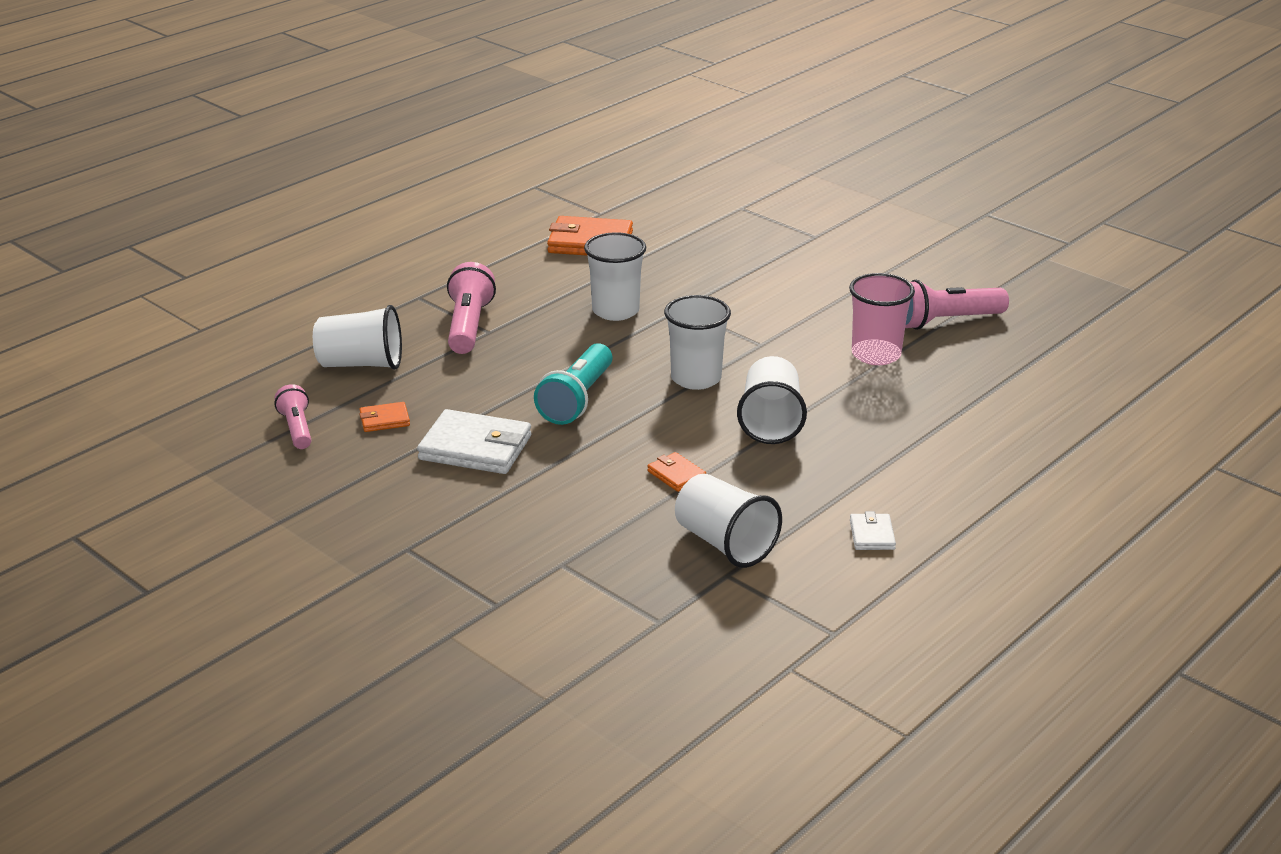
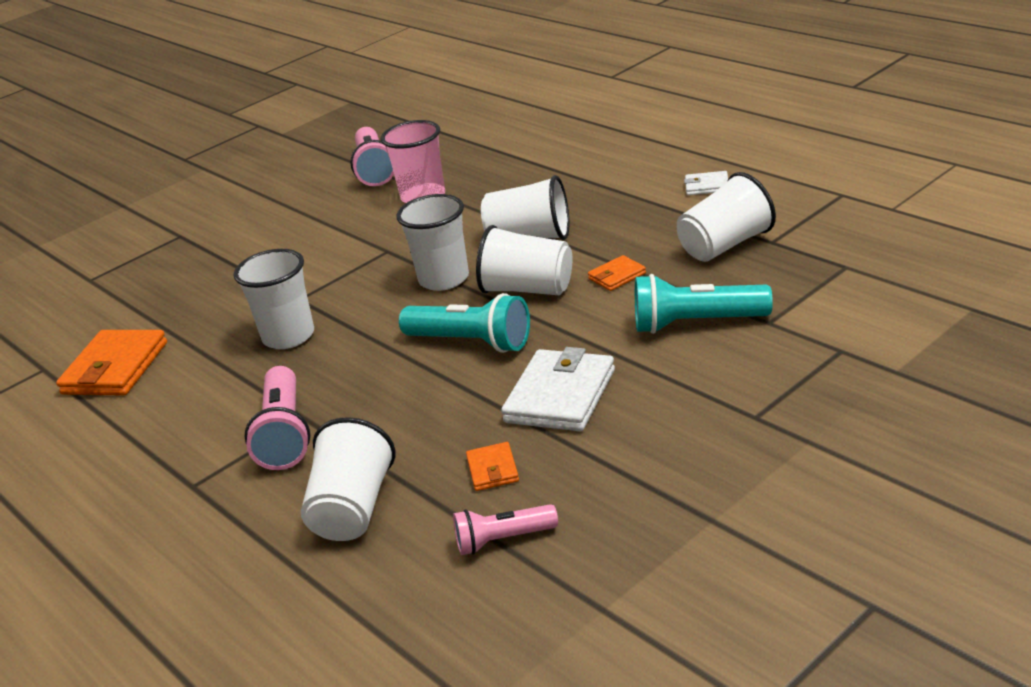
camera: 80 degrees left, 0 degrees up
(468, 326) = (285, 434): pink flashlight -> pink flashlight turned 105 degrees counterclockwise
(571, 521) = (696, 323): none -> turquoise flashlight
(663, 425) = (528, 289): none -> white cup

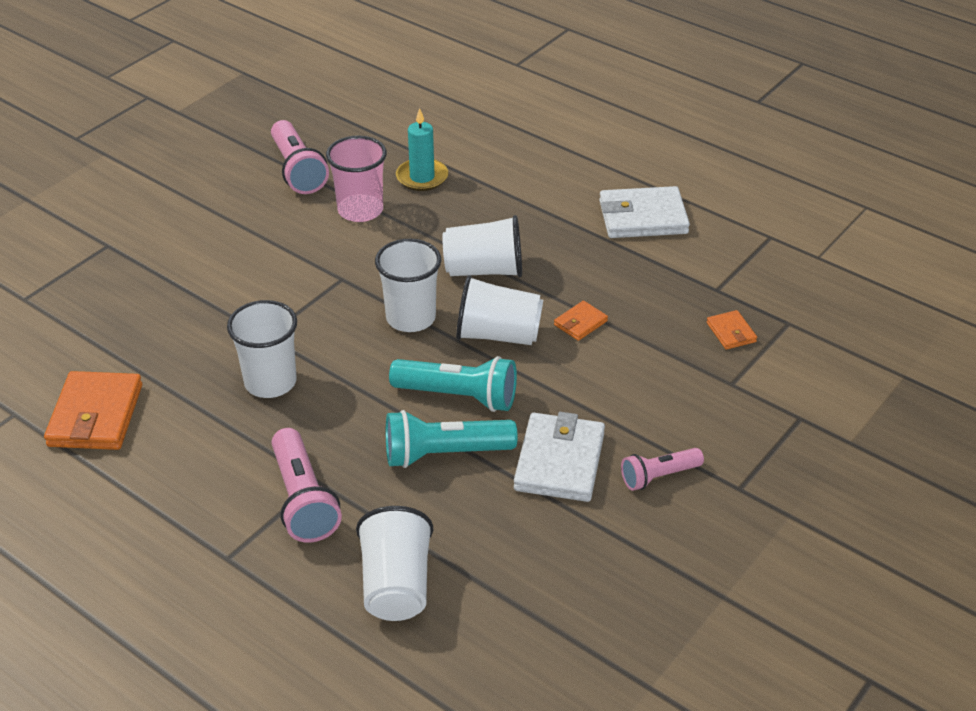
camera: 15 degrees left, 10 degrees up
(491, 168) = (422, 177): none -> turquoise candle
(492, 470) = (516, 542): orange wallet -> orange wallet (731, 332)
(503, 540) = (545, 618): pink flashlight -> pink flashlight (658, 476)
(696, 323) = (666, 383): turquoise flashlight -> turquoise flashlight (444, 454)
(707, 186) = (643, 217): white wallet -> white wallet, size x2.01
(725, 245) = (675, 292): white cup -> none

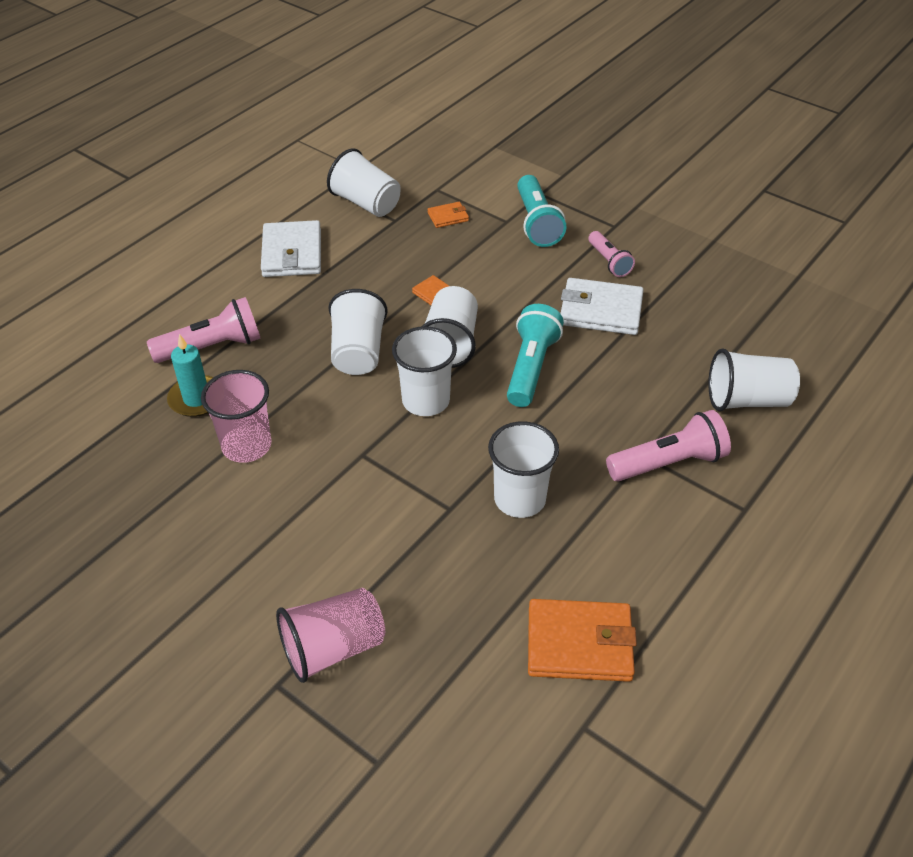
camera: 90 degrees left, 5 degrees up
(132, 271) = (333, 648): none -> pink cup
(298, 170) = (157, 505): pink flashlight -> pink flashlight (212, 347)
(444, 454) = (601, 375): turquoise flashlight -> turquoise flashlight (537, 223)
(745, 266) = (366, 203): none -> white cup

